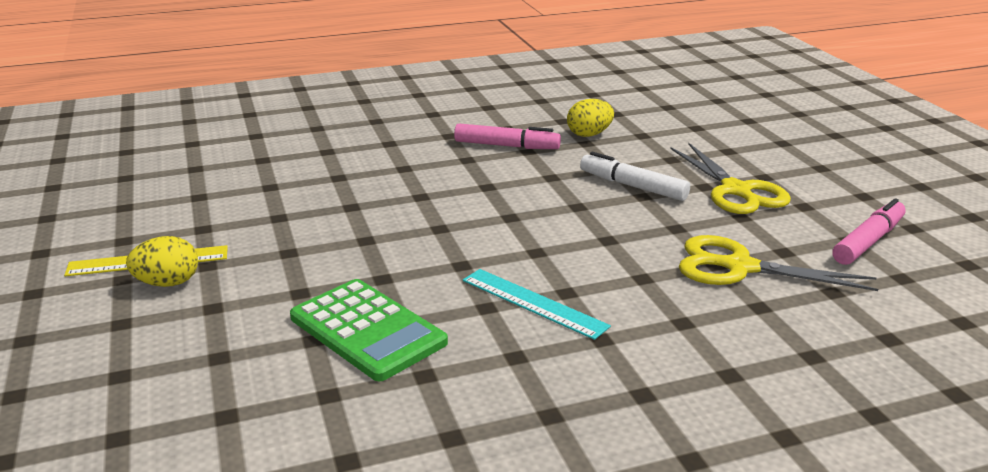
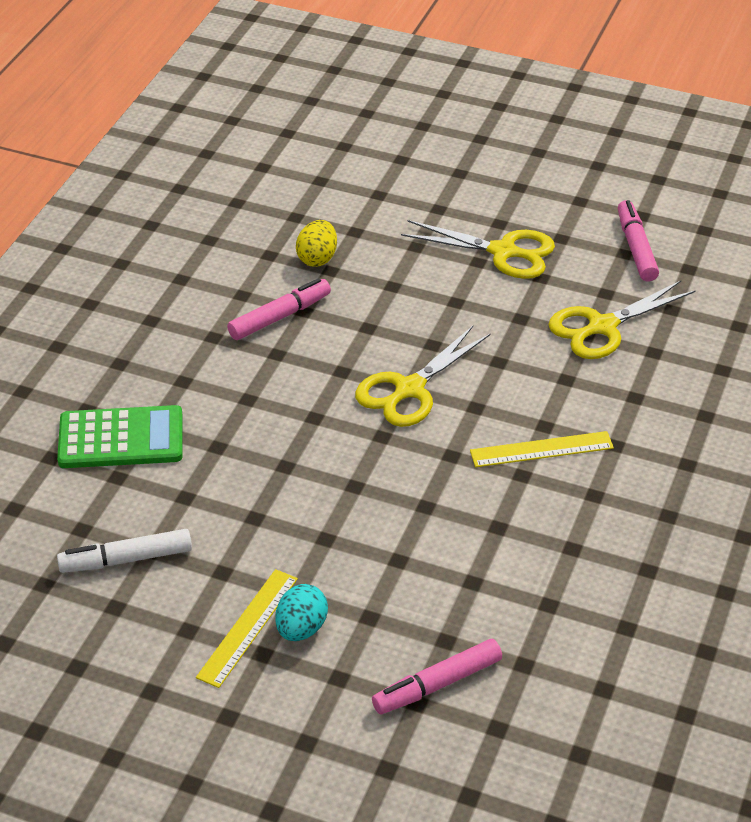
camera: 50 degrees left, 15 degrees up
(153, 376) = (437, 684): none -> pink marker
(168, 283) = (301, 629): yellow egg -> turquoise egg
(367, 330) = (490, 549): green calculator -> green calculator (121, 438)
(511, 217) = (409, 389): none -> yellow scissors
(533, 303) = (541, 449): turquoise ruler -> yellow ruler
(633, 186) = (435, 296): white marker -> white marker (126, 559)

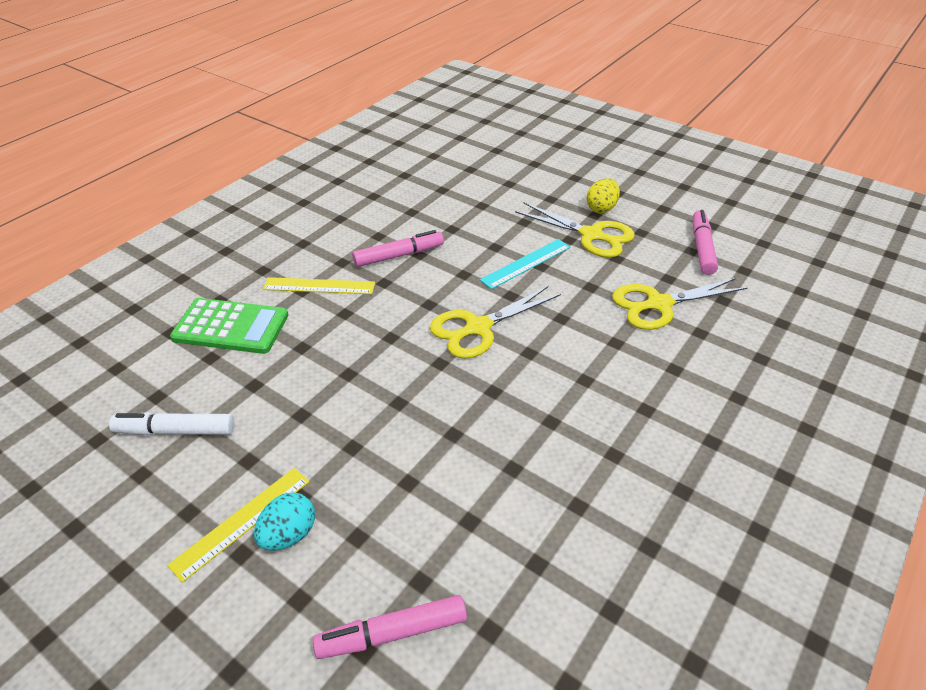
camera: 15 degrees right, 0 degrees up
(317, 258) = (445, 219): yellow egg -> yellow egg (601, 208)
(437, 302) = (526, 263): none -> turquoise ruler
(541, 449) = (576, 401): yellow ruler -> yellow ruler (319, 286)

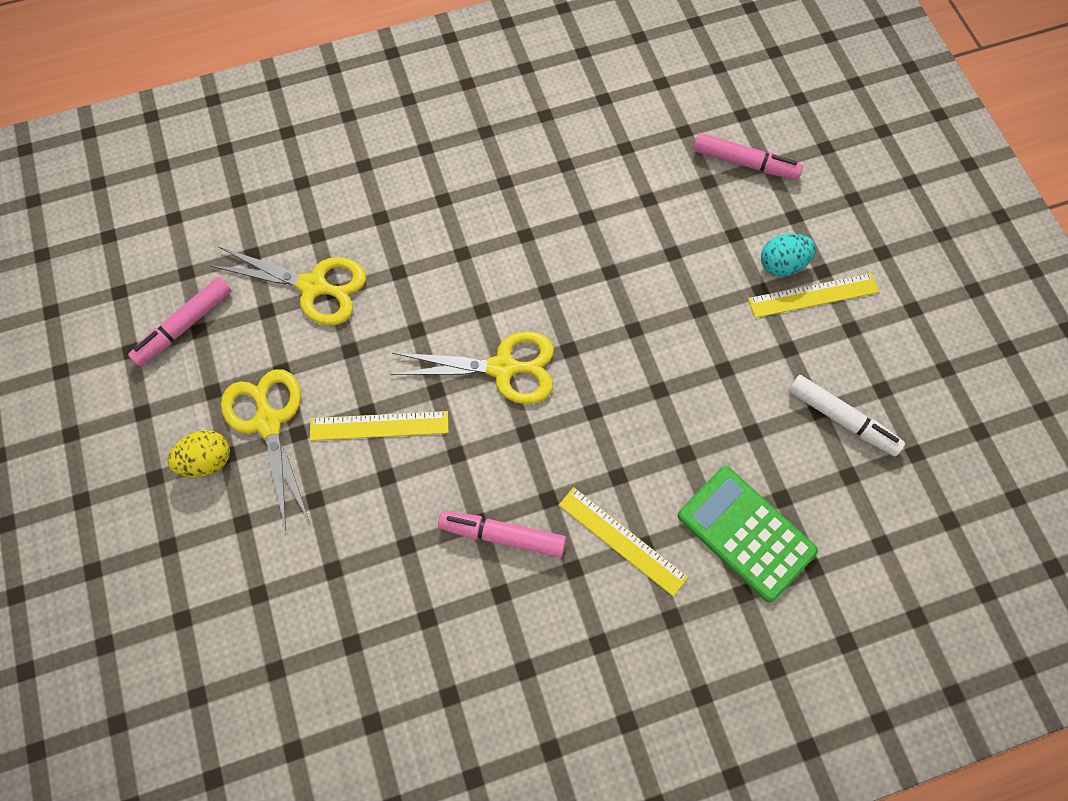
camera: 145 degrees left, 25 degrees up
(526, 263) = (379, 426): turquoise ruler -> yellow ruler

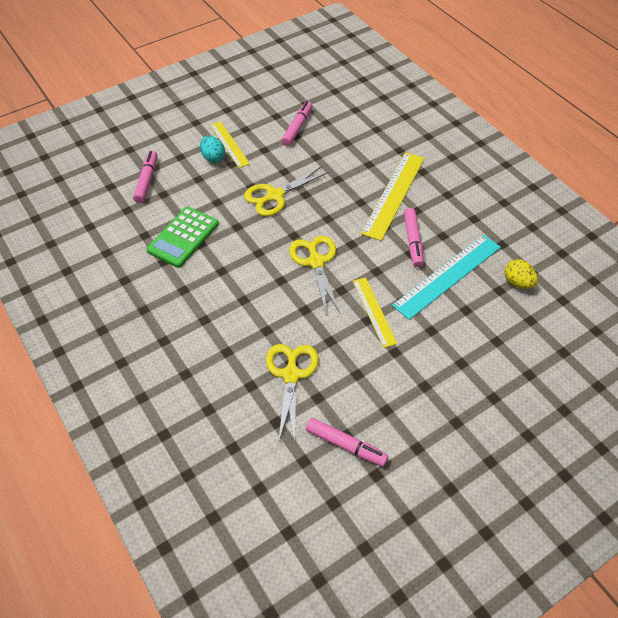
camera: 105 degrees left, 15 degrees down
(207, 461) = (433, 395): yellow egg -> yellow egg (517, 282)
(268, 423) = (395, 370): yellow scissors -> yellow scissors (275, 195)
(410, 567) = (447, 276): none -> turquoise ruler
(622, 541) = (394, 195): yellow ruler -> yellow ruler, size x1.65
(746, 533) = (370, 152): green calculator -> green calculator (183, 237)
(842, 419) = (297, 127): white marker -> pink marker

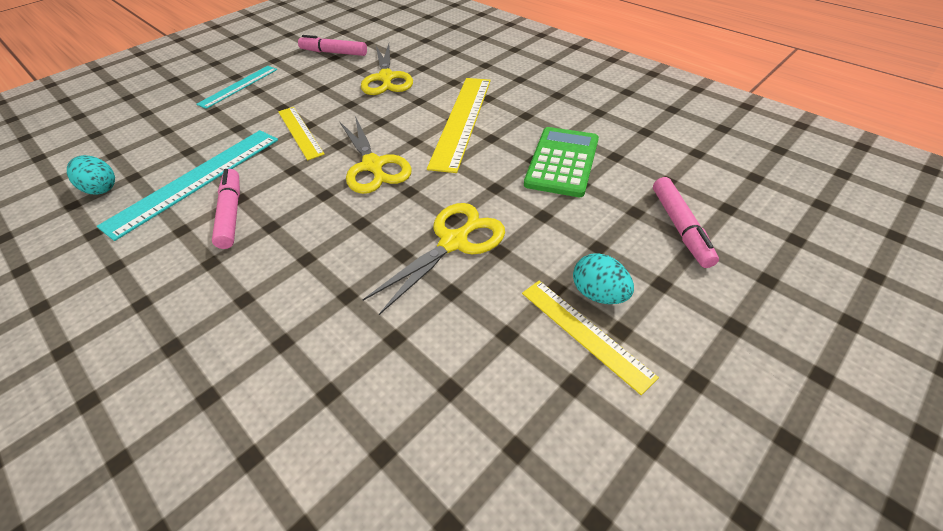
camera: 170 degrees right, 5 degrees down
(297, 127) = (451, 417): pink marker -> none
(394, 195) = (244, 283): yellow ruler -> yellow ruler (461, 121)
(446, 399) = (238, 86): none -> turquoise ruler
(517, 282) = (102, 188): yellow egg -> turquoise egg

